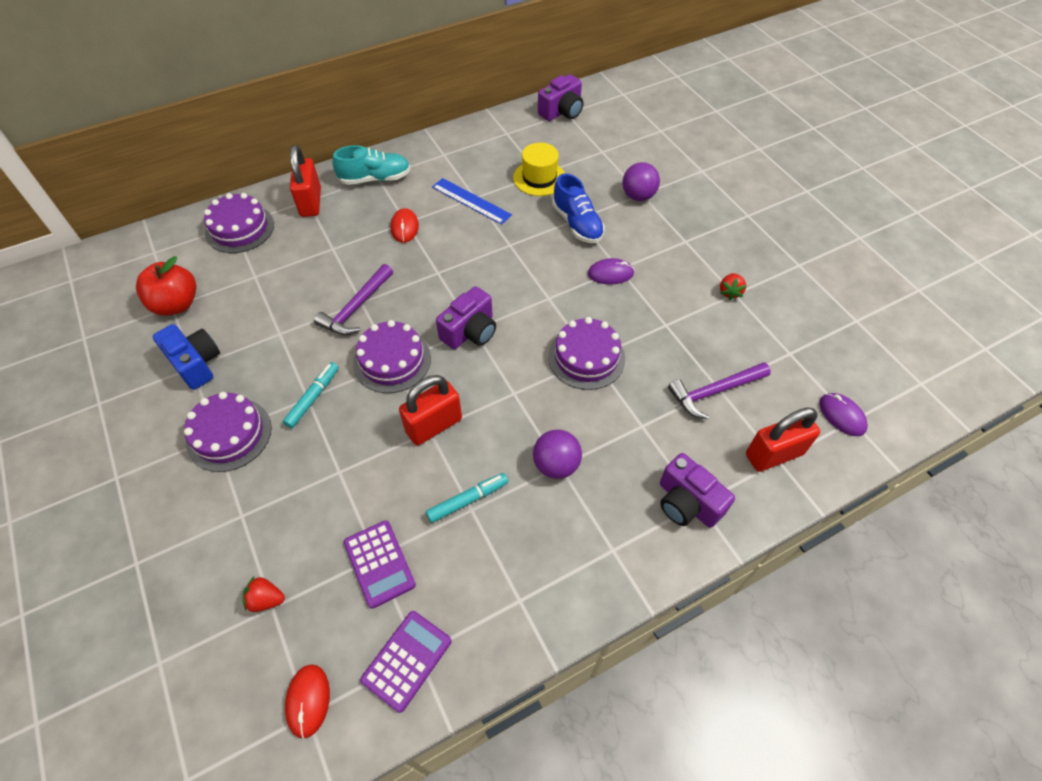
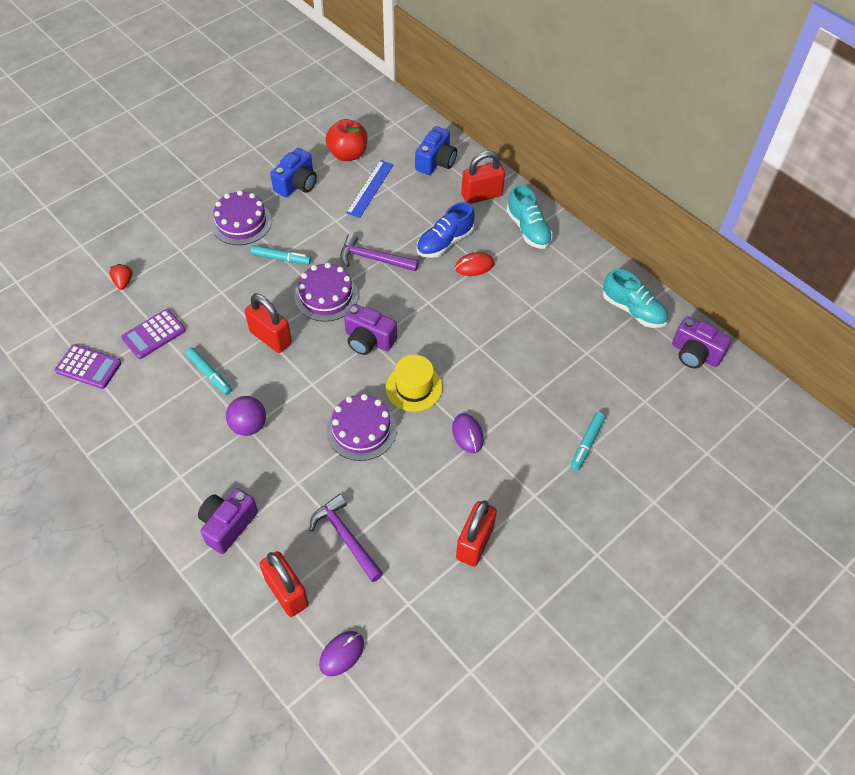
camera: 75 degrees right, 0 degrees up
(240, 228) = (436, 162): purple cake -> blue camera
(308, 700) = (61, 323): red mouse -> none
(471, 201) = (526, 305): blue ruler -> blue ruler (370, 188)
(503, 134) = (633, 310): none -> turquoise shoe
(539, 178) = (579, 353): yellow hat -> yellow hat (414, 387)
(577, 224) = (525, 396): blue shoe -> blue shoe (444, 242)
(638, 196) = (587, 444): purple ball -> turquoise marker
(729, 292) = (474, 543): red strawberry -> red padlock

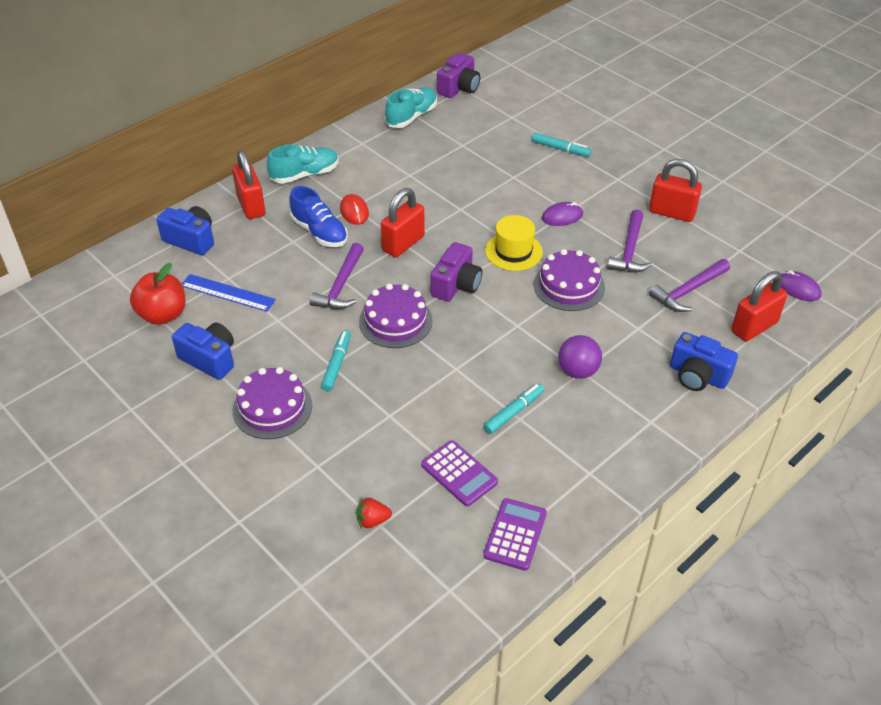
camera: 90 degrees left, 10 degrees down
(228, 525) = (698, 376): purple camera -> blue camera
(271, 337) = (457, 363): red padlock -> red padlock (403, 244)
(411, 491) = (629, 250): none -> purple hammer

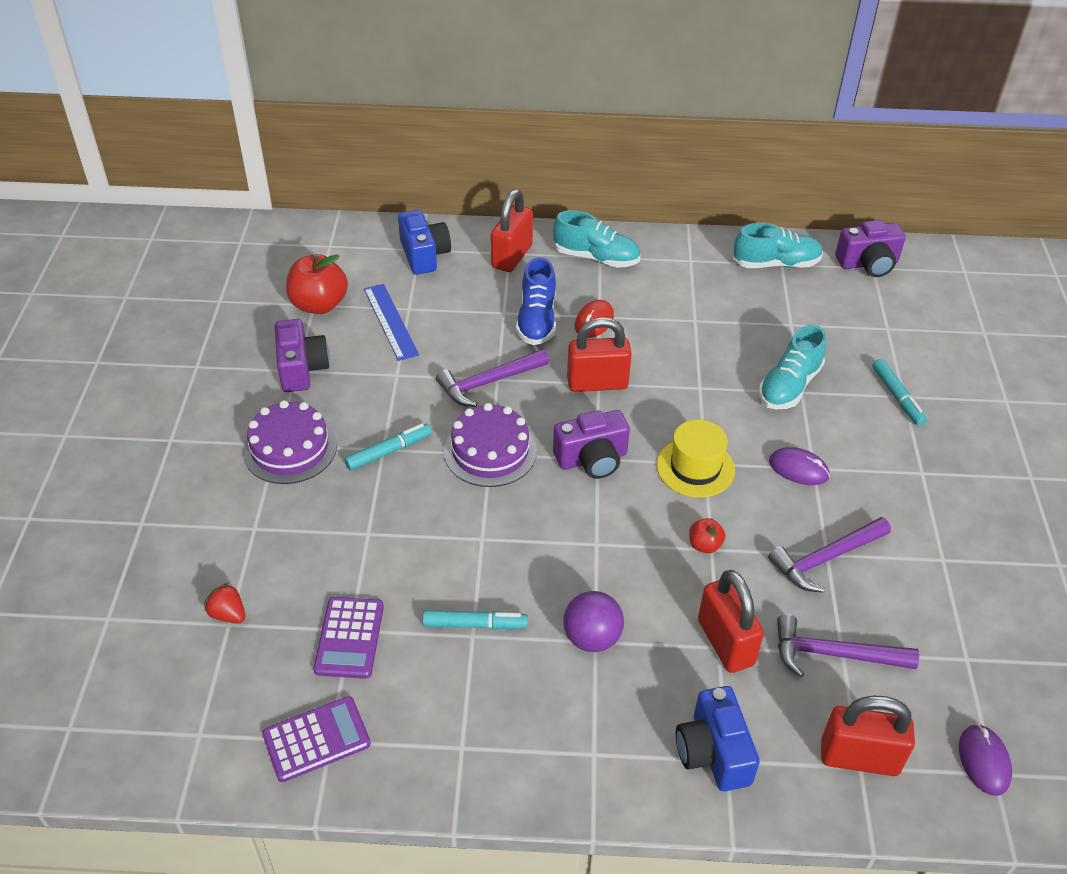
camera: 45 degrees right, 0 degrees up
(209, 359) = (301, 369): blue camera -> purple camera
(504, 178) = (789, 386): none -> turquoise shoe
(569, 286) = (704, 545): purple cake -> red apple
(672, 212) = (938, 554): red padlock -> red padlock (725, 642)

